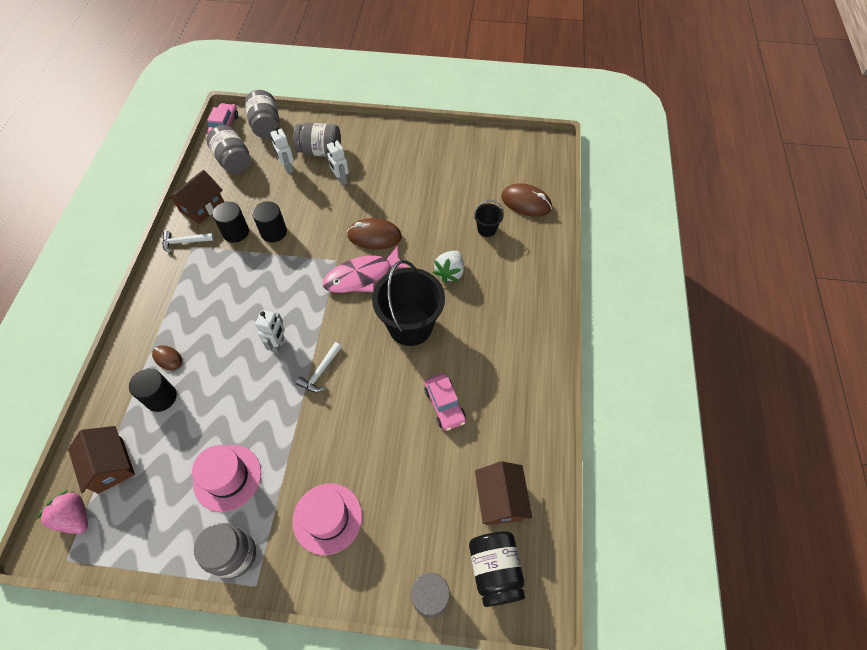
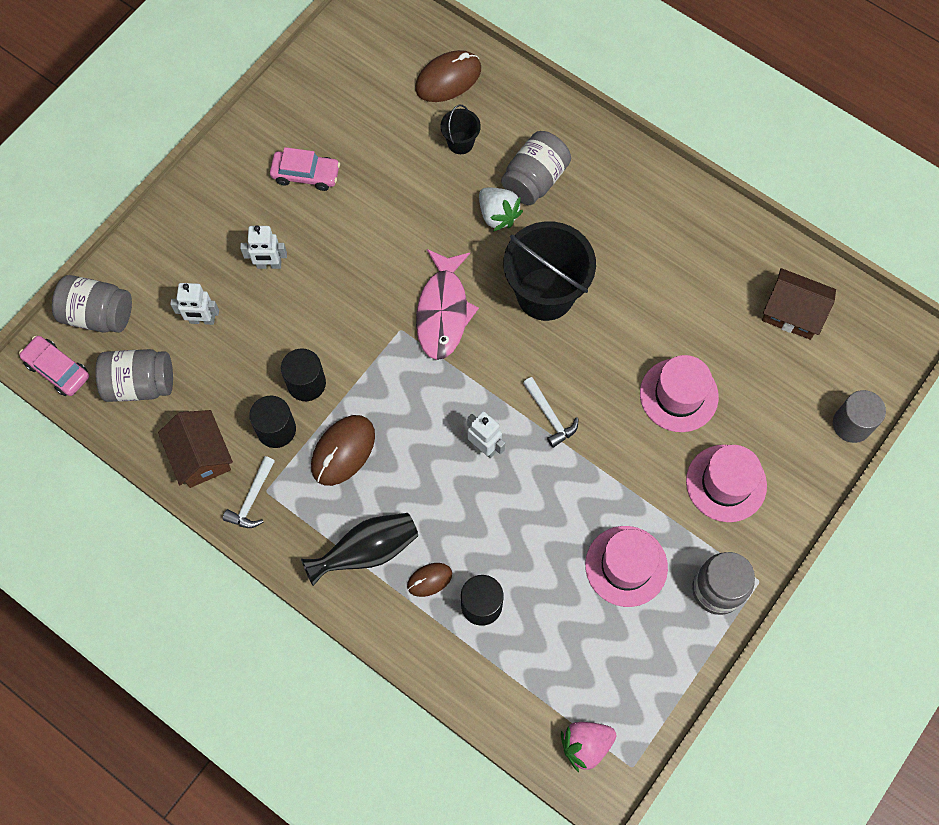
camera: 60 degrees left, 10 degrees up
(110, 465) = (541, 689): brown house -> none
(174, 315) = (367, 551): none -> black vase
(320, 151) = (199, 267): grey jar -> grey jar (534, 180)
(374, 236) = (390, 269): brown mouse -> brown mouse (343, 451)
(382, 448) = (679, 395): none -> pink hat
(444, 405) = (663, 309): pink car -> pink car (306, 174)
(495, 570) = (857, 355): black jar -> none

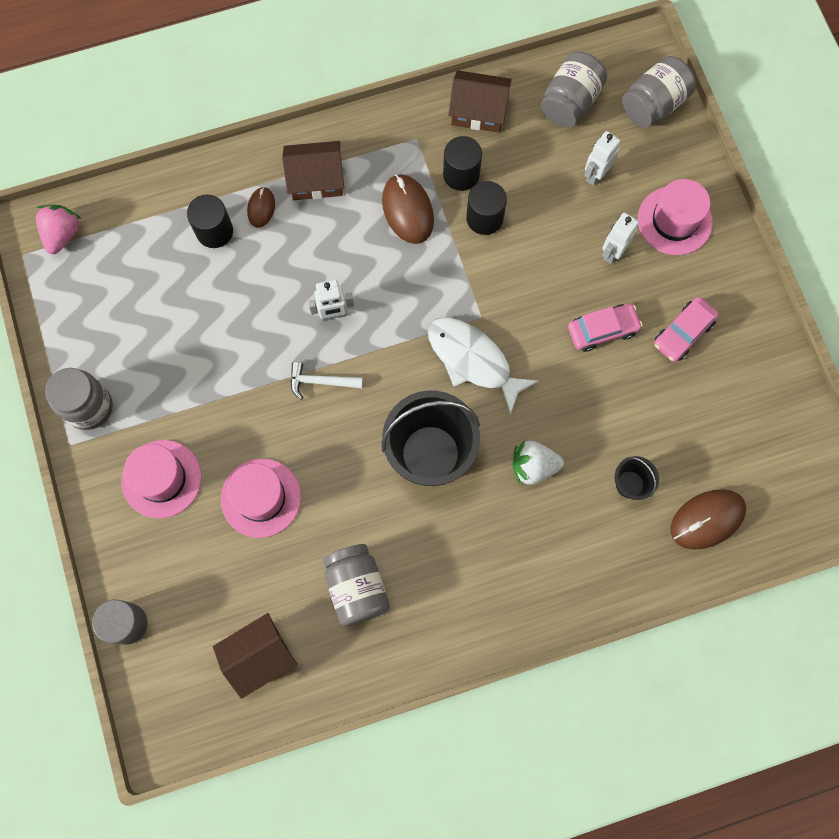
camera: 125 degrees right, 5 degrees up
(57, 369) = (623, 53): pink car -> pink car (602, 330)
(252, 499) = (417, 126): white hammer -> none
(367, 551) = (316, 179): black vase -> brown house
(443, 311) = (473, 360): pink fish -> white fish
(448, 79) = (707, 519): brown mouse -> brown mouse turned 60 degrees clockwise
(534, 180) = (547, 523): grey jar -> grey jar (357, 587)
(626, 566) = (160, 353): pink hat -> pink hat (674, 221)

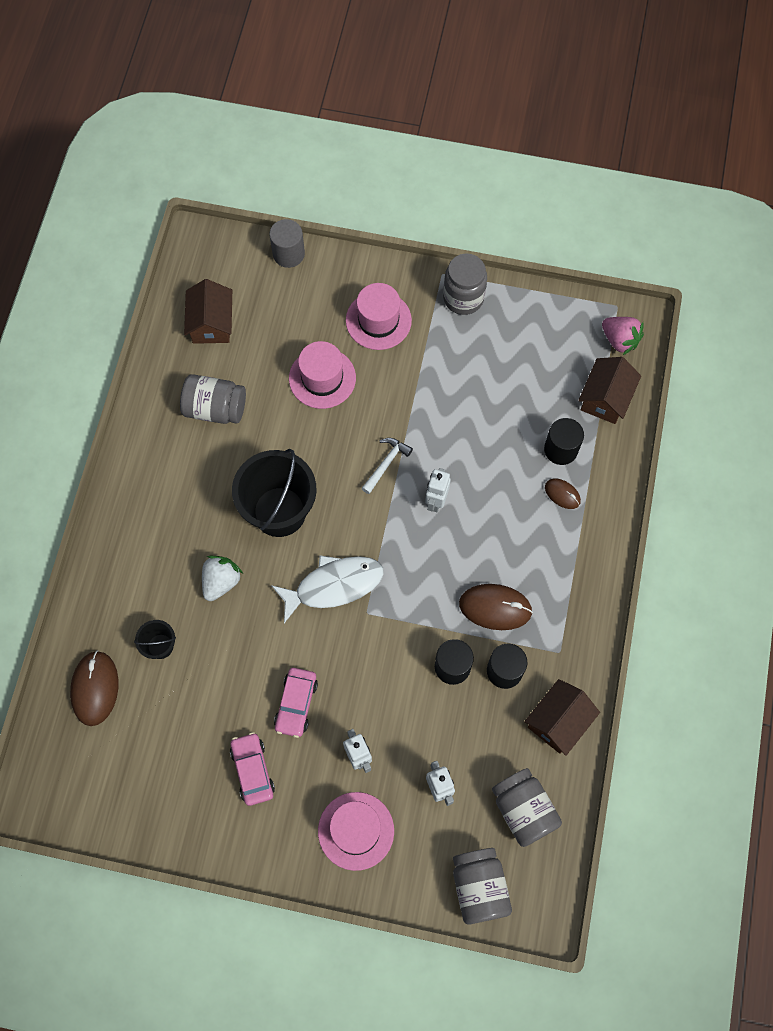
camera: 120 degrees right, 5 degrees down
(316, 179) = (565, 550): brown house -> brown house (605, 398)

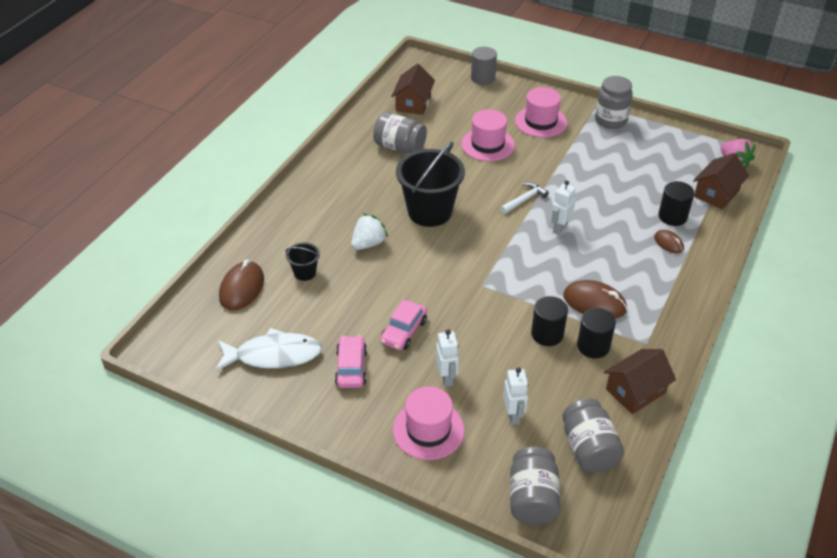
camera: 15 degrees right, 25 degrees down
(333, 585) = (459, 263): white fish -> white fish (273, 355)

